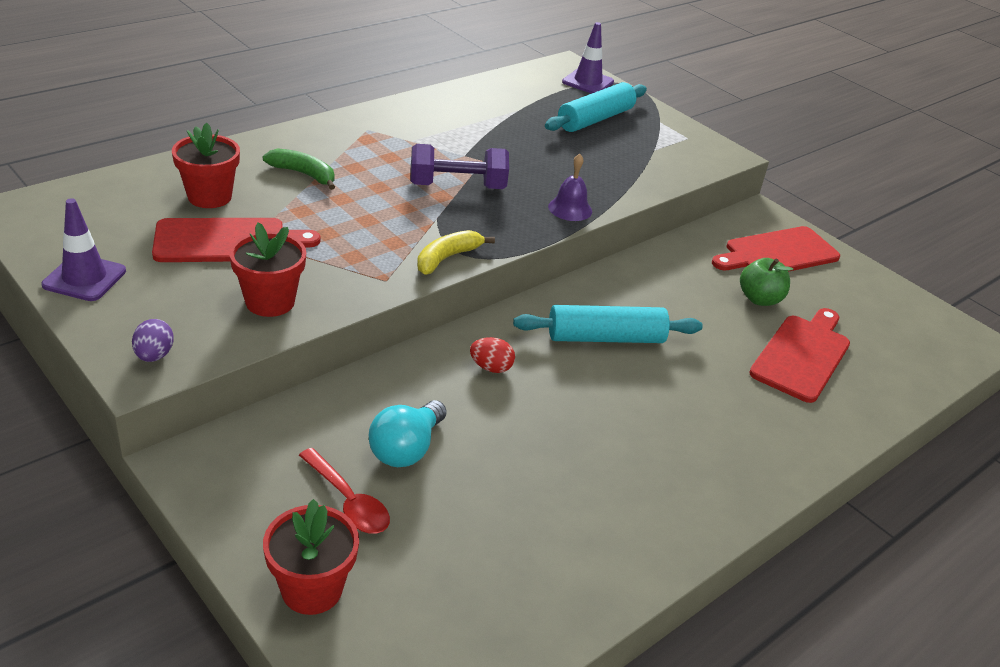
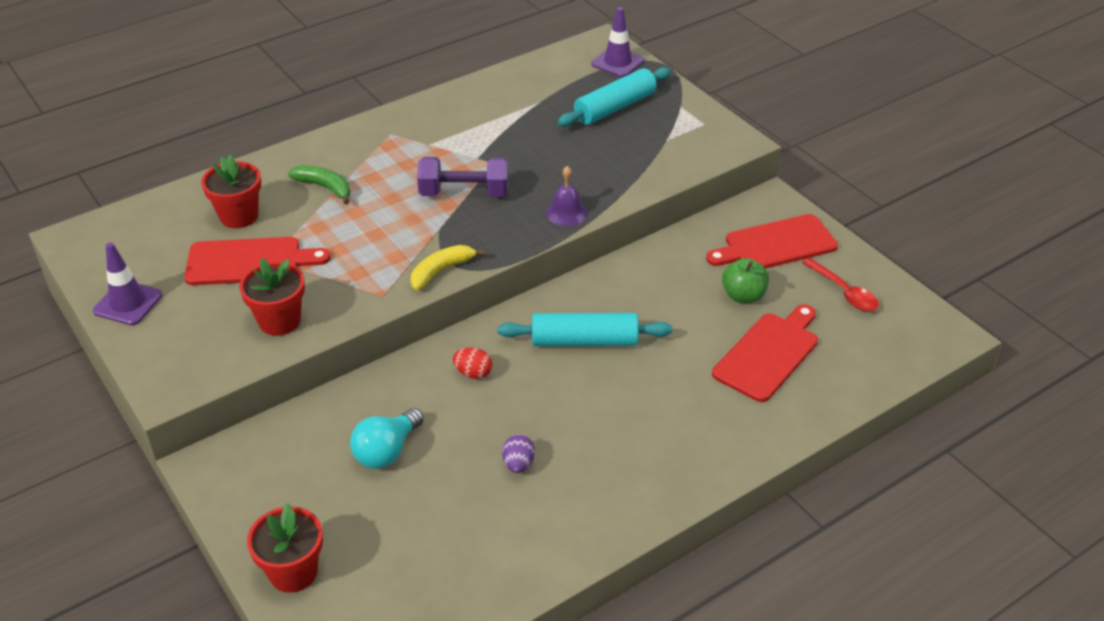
camera: 10 degrees right, 5 degrees up
(154, 356) = (179, 375): purple egg -> purple egg (518, 464)
(348, 501) = (332, 498): red spoon -> red spoon (844, 292)

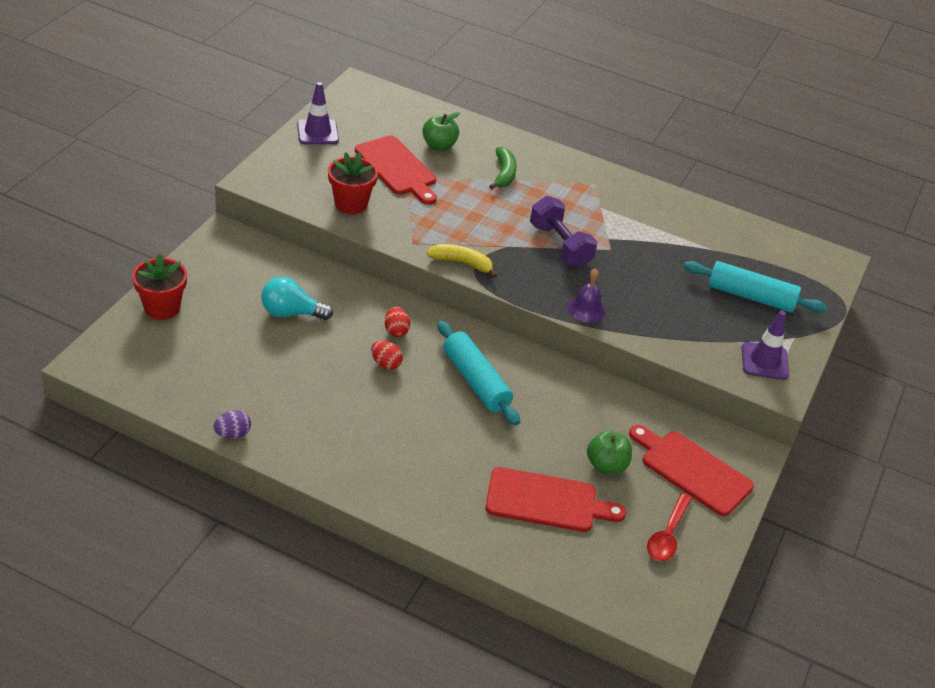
camera: 55 degrees right, 0 degrees up
(239, 216) = (439, 146): red flower pot -> green apple
(518, 400) = (386, 364): none -> red egg
(518, 464) = (323, 385): purple egg -> purple egg (233, 434)
(617, 62) = (817, 279): purple traffic cone -> purple traffic cone (764, 361)

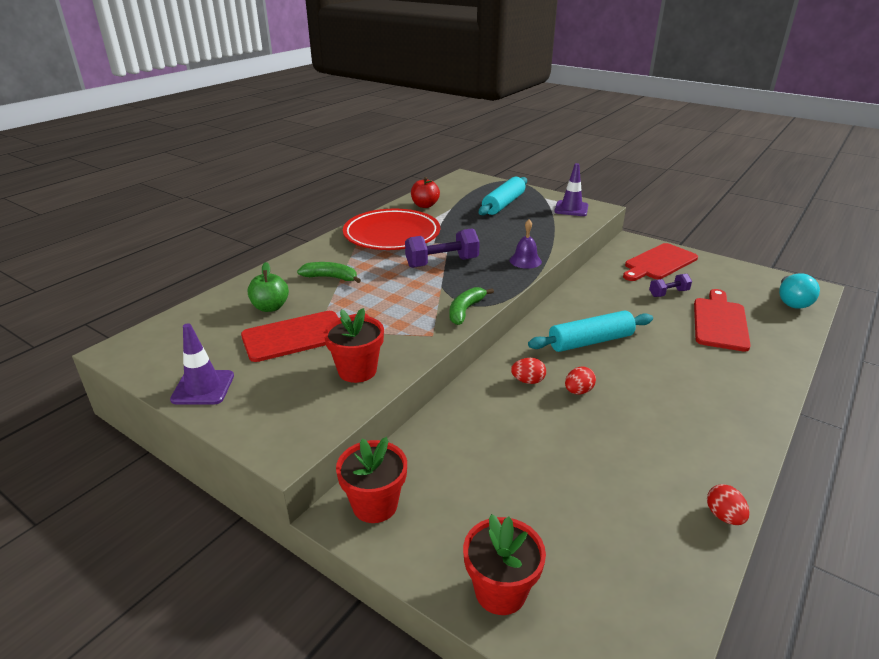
camera: 75 degrees left, 10 degrees down
(233, 434) = (723, 516): purple egg -> red egg
(234, 247) = (375, 505): none -> red flower pot
(291, 313) = (505, 456): turquoise light bulb -> turquoise light bulb (792, 302)
(462, 263) = (465, 310): yellow banana -> green banana
(606, 465) = (668, 293): green apple -> purple dumbbell
(617, 206) = (392, 235): none -> red plate
(667, 535) = (726, 279): red spoon -> none
(714, 228) = (425, 205): none -> red apple

